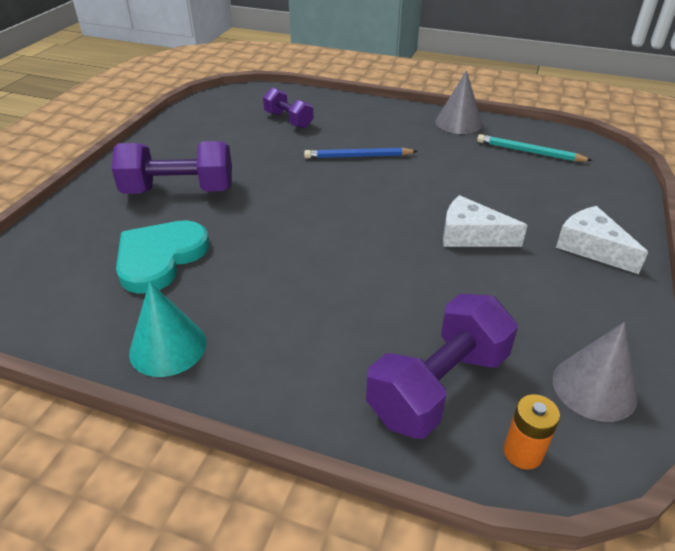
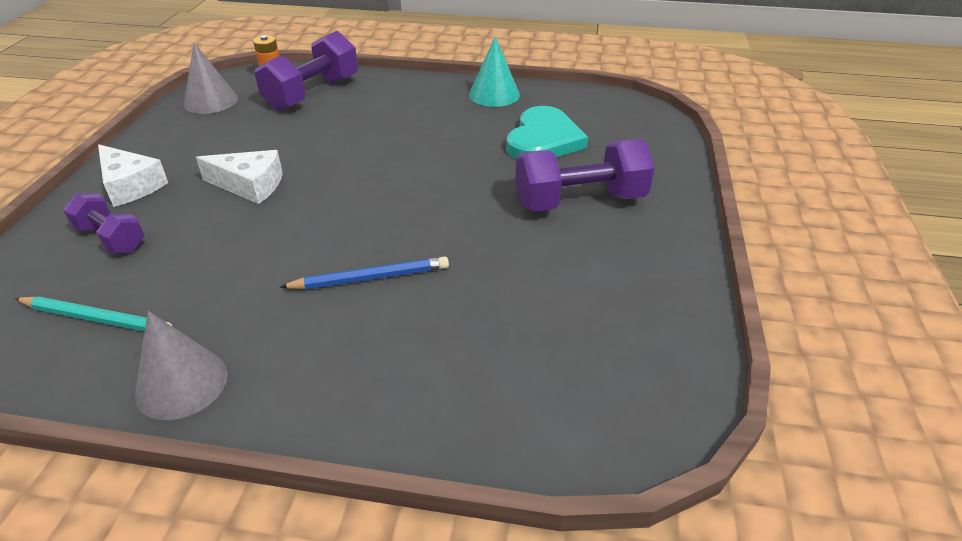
camera: 170 degrees right, 0 degrees up
(288, 120) = (501, 349): purple dumbbell -> purple dumbbell (111, 238)

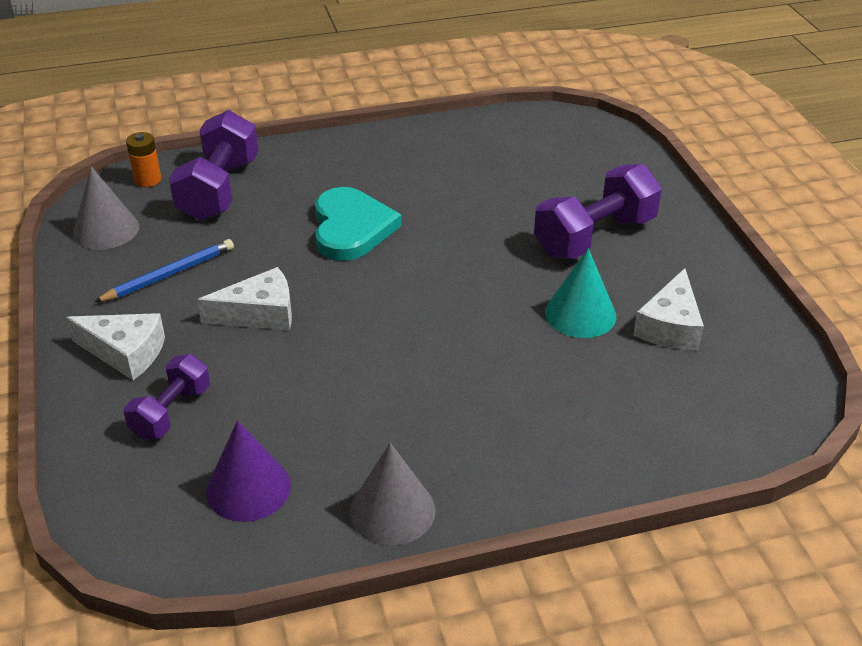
camera: 25 degrees left, 0 degrees up
(97, 319) = (248, 488): turquoise pencil -> purple cone
(111, 238) = (171, 412): purple dumbbell -> purple dumbbell turned 75 degrees counterclockwise
(370, 278) = (470, 366): blue pencil -> blue pencil (169, 274)
(494, 94) = (420, 141): turquoise cone -> turquoise cone (580, 314)
(543, 140) = (512, 181): turquoise heart -> turquoise heart (351, 228)
(588, 300) = (670, 326): none -> white cheese

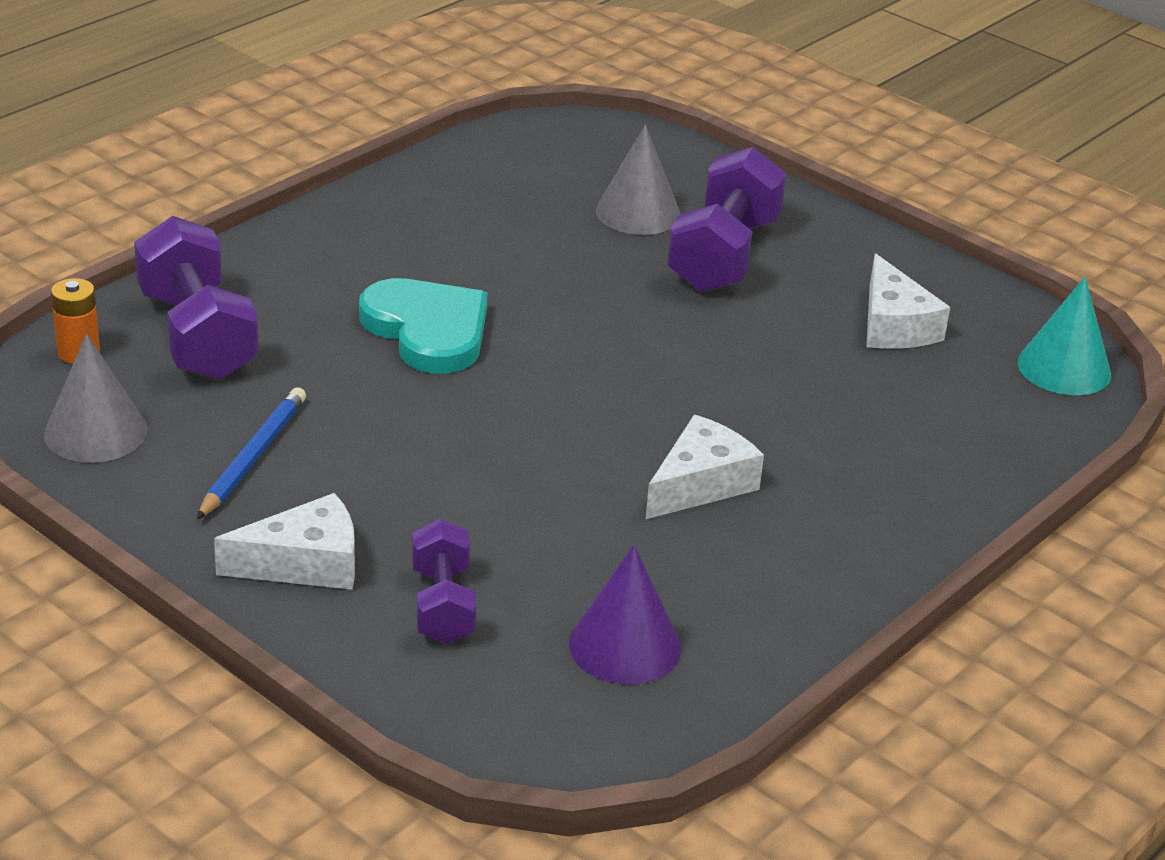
camera: 35 degrees left, 5 degrees down
(259, 314) = (425, 463): white cheese -> white cheese (701, 484)
(392, 510) = (801, 606): grey cone -> grey cone (638, 212)
(580, 314) = (791, 343): turquoise cone -> turquoise cone (1064, 368)

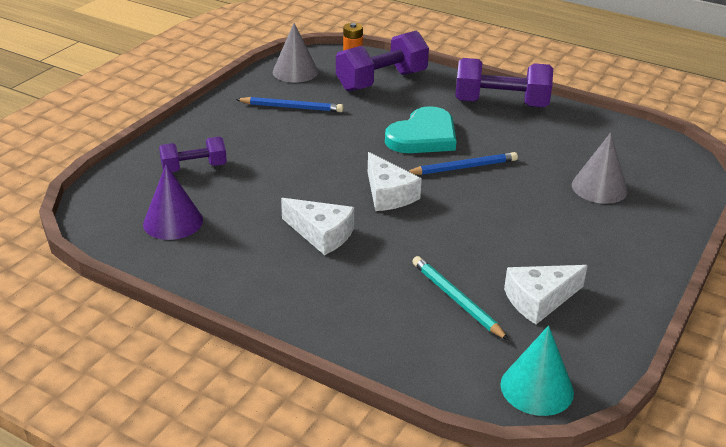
camera: 80 degrees right, 0 degrees up
(305, 563) = (216, 130): white cheese -> white cheese (388, 194)
(543, 312) = (463, 167): none -> blue pencil
(724, 255) = (574, 223): purple dumbbell -> purple dumbbell (501, 104)
(886, 390) = (456, 300): none -> turquoise pencil

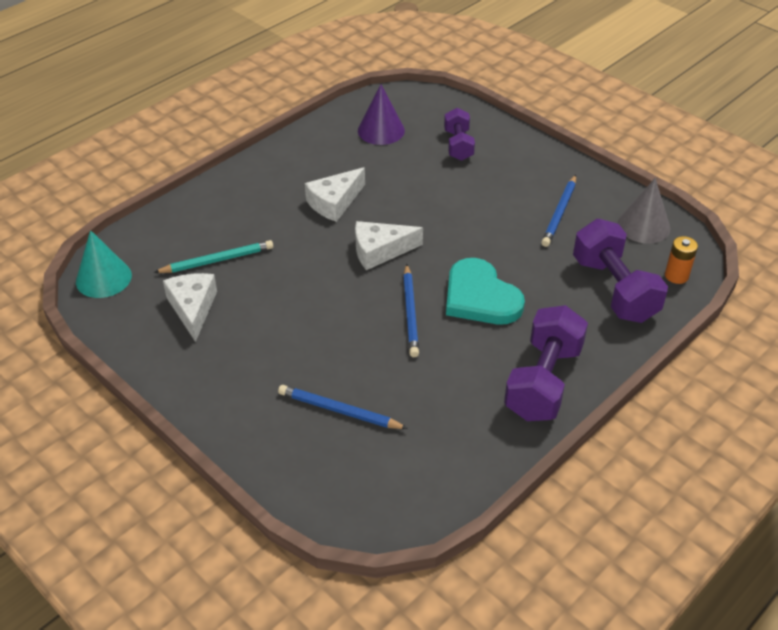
camera: 105 degrees right, 10 degrees up
(599, 187) = (339, 410): grey cone -> blue pencil

